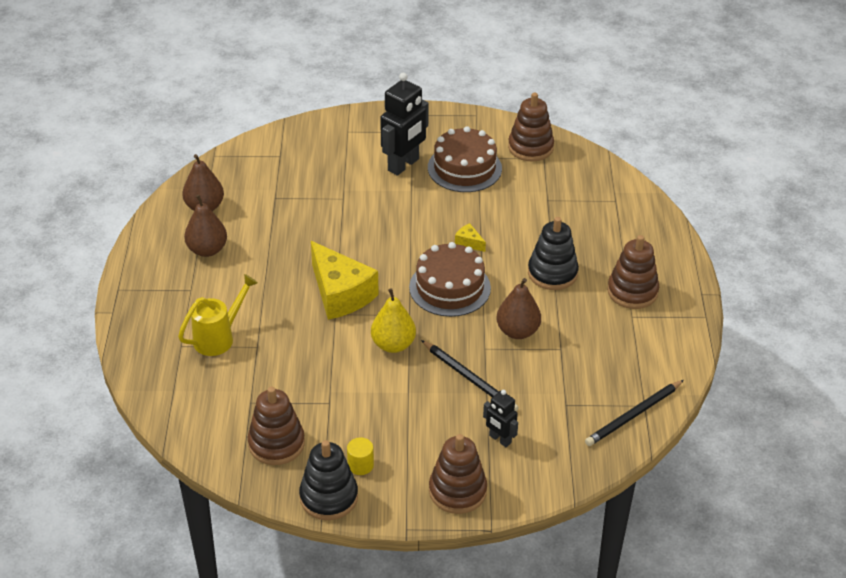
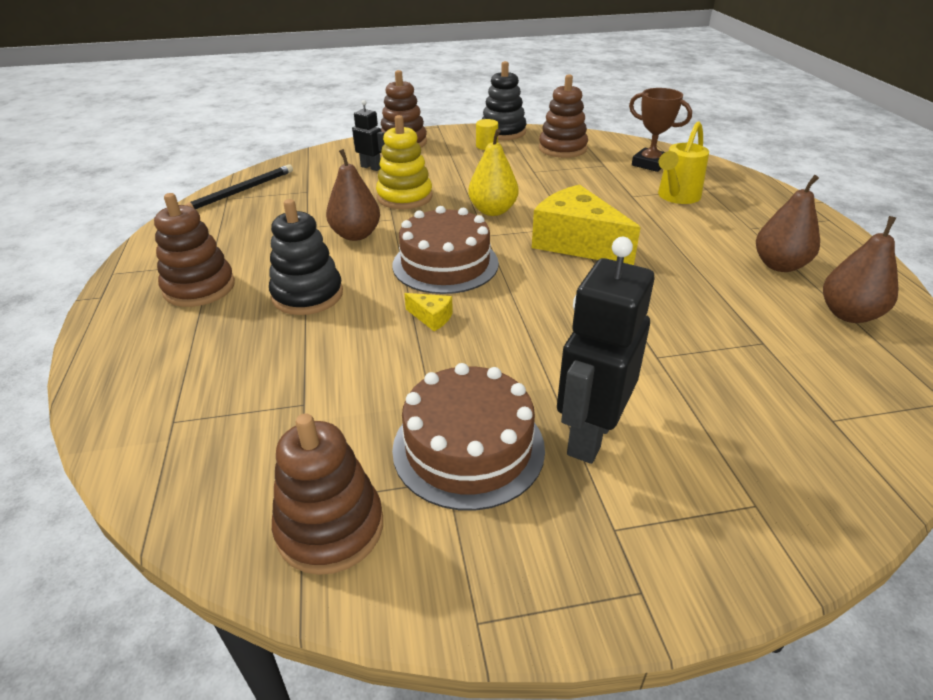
camera: 170 degrees right, 5 degrees down
(202, 396) = (650, 164): none -> brown trophy
(470, 378) = (404, 197): black pencil -> yellow stacking toy

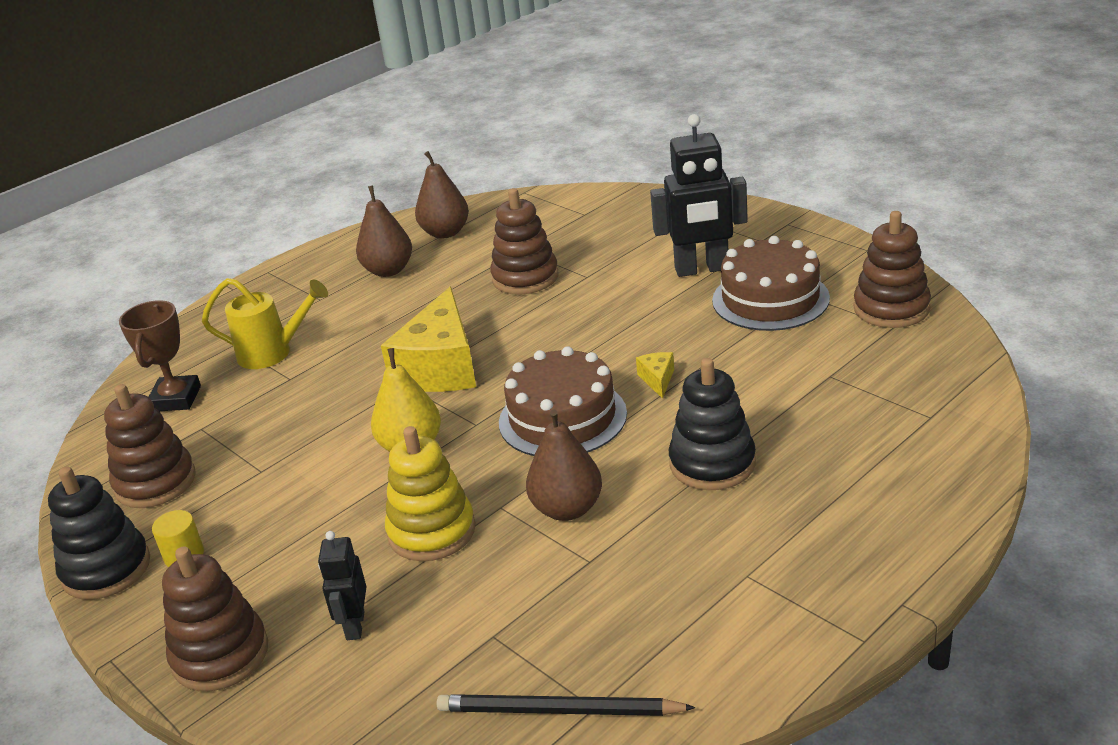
camera: 120 degrees left, 5 degrees down
(199, 288) = (793, 543): brown stacking toy -> brown stacking toy (525, 277)

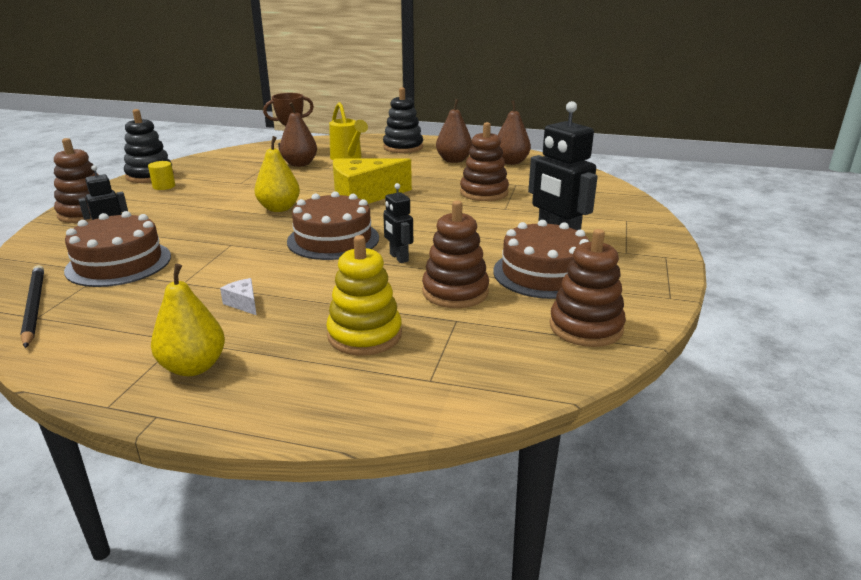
camera: 55 degrees right, 5 degrees down
(155, 482) = (221, 166): brown stacking toy -> brown stacking toy (455, 292)
(432, 531) = (200, 233): yellow stacking toy -> yellow stacking toy (364, 335)
(473, 620) = (119, 263): none -> brown cake
(567, 509) = (235, 263): brown pear -> brown pear (299, 164)
(657, 380) = (398, 258): yellow cheese -> black robot
(689, 515) = (243, 303): none -> white cheese
(712, 463) = (308, 298): black stacking toy -> black stacking toy (403, 147)
(817, 568) = (193, 367): none -> yellow pear

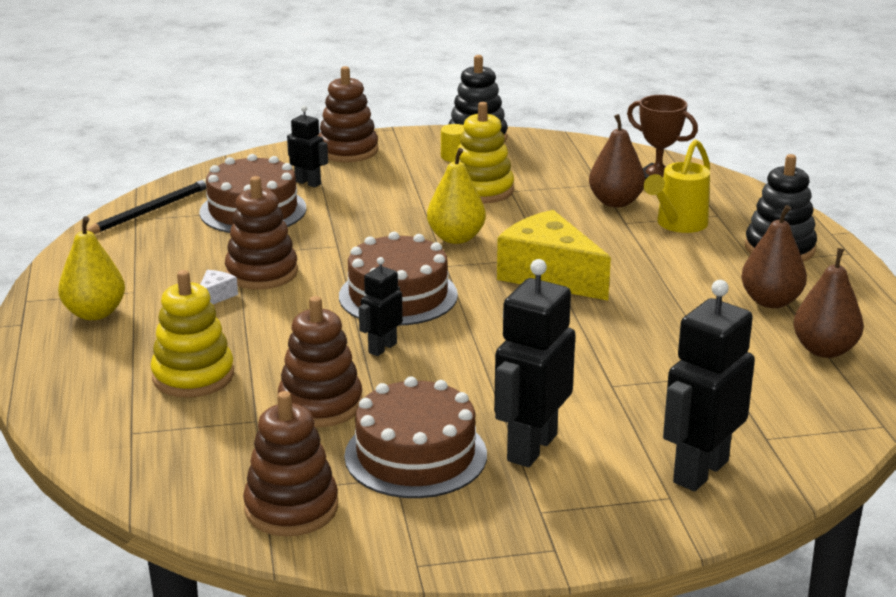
camera: 65 degrees right, 0 degrees up
(226, 189) = (481, 190): none -> yellow stacking toy
(484, 193) = (656, 356): brown stacking toy -> brown stacking toy (262, 273)
(605, 209) = (700, 471): none -> black robot

